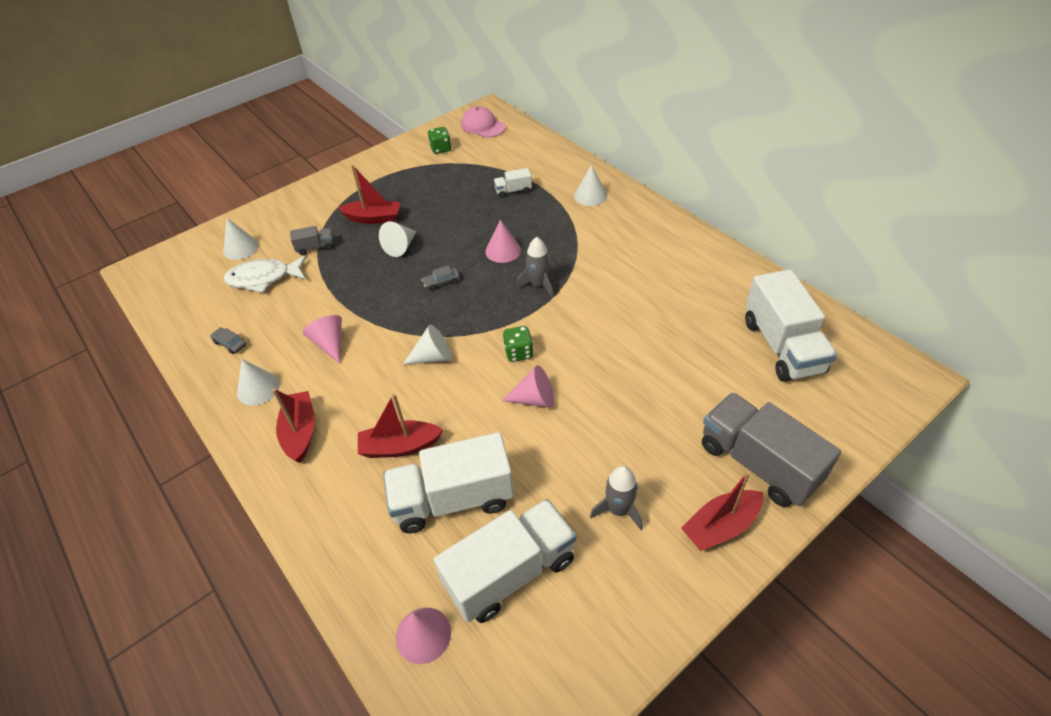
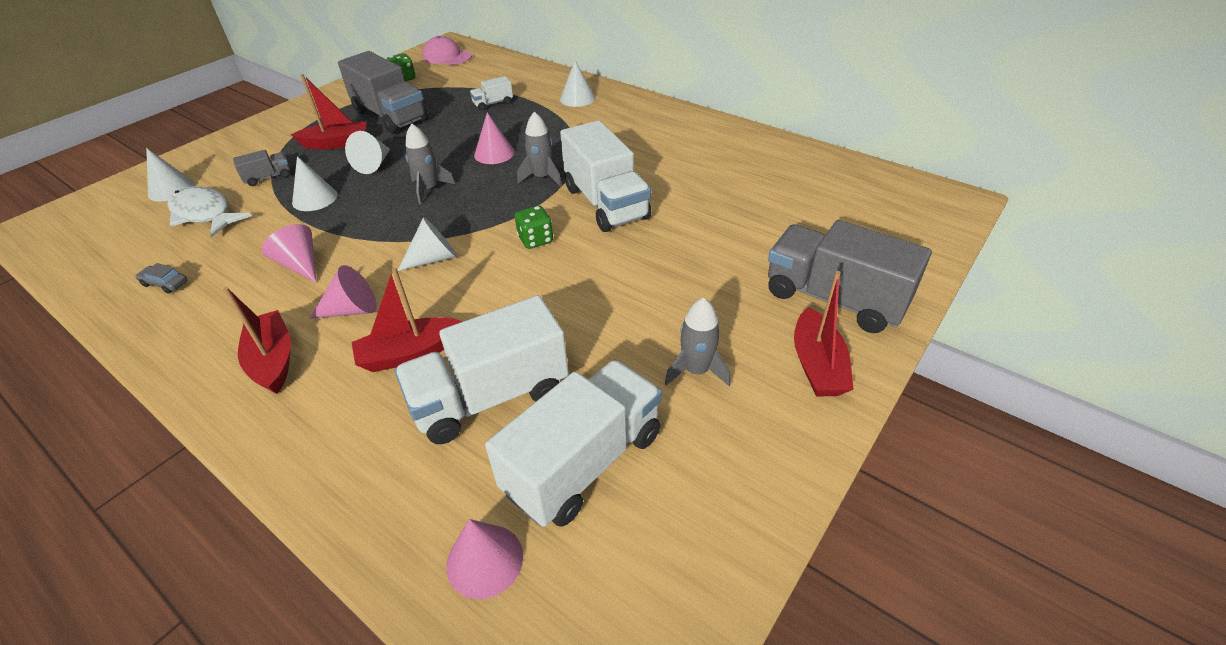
camera: 15 degrees left, 5 degrees down
(258, 388) = (209, 324): white cone -> white cone (315, 198)
(263, 278) = (204, 214): white fish -> white fish turned 60 degrees clockwise
(422, 193) = (390, 116): none -> grey truck
(441, 282) = (429, 189): grey car -> grey rocket
(534, 399) = (566, 279): pink cone -> pink cone (352, 309)
(720, 526) = (817, 365): red boat -> red boat turned 45 degrees counterclockwise
(782, 346) = (818, 194): white truck -> white truck (606, 203)

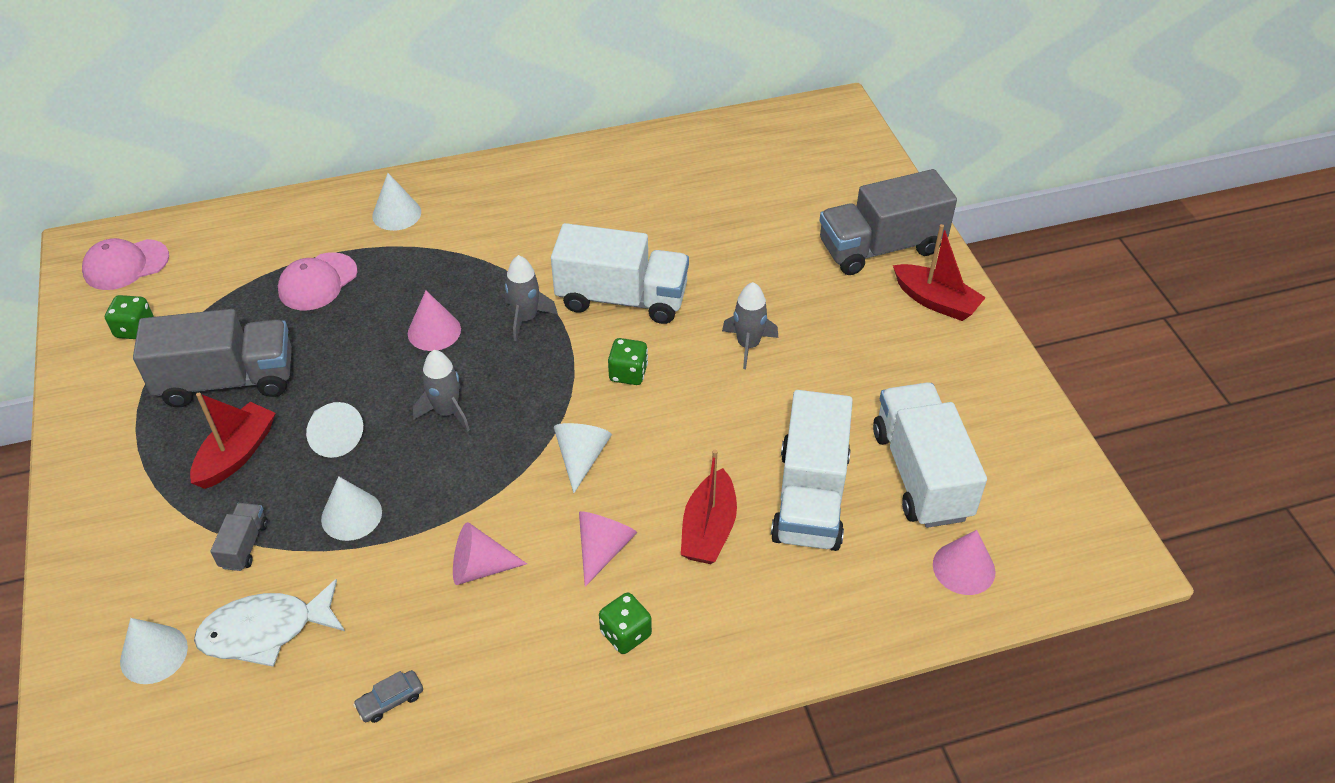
camera: 55 degrees left, 5 degrees up
(273, 360) = (625, 634): red boat -> green dice
(493, 103) = (317, 282): white truck -> pink cap
(696, 371) = (886, 365): grey rocket -> grey rocket (748, 345)

